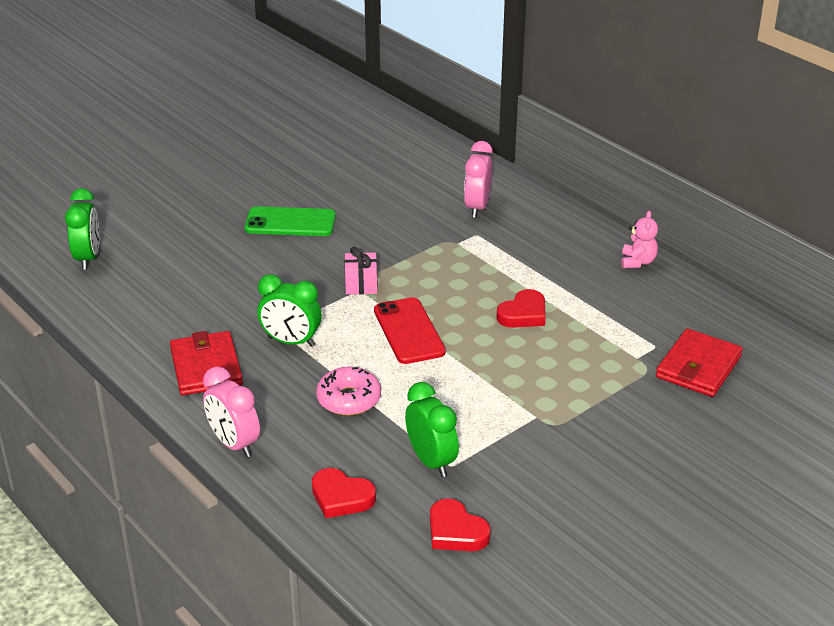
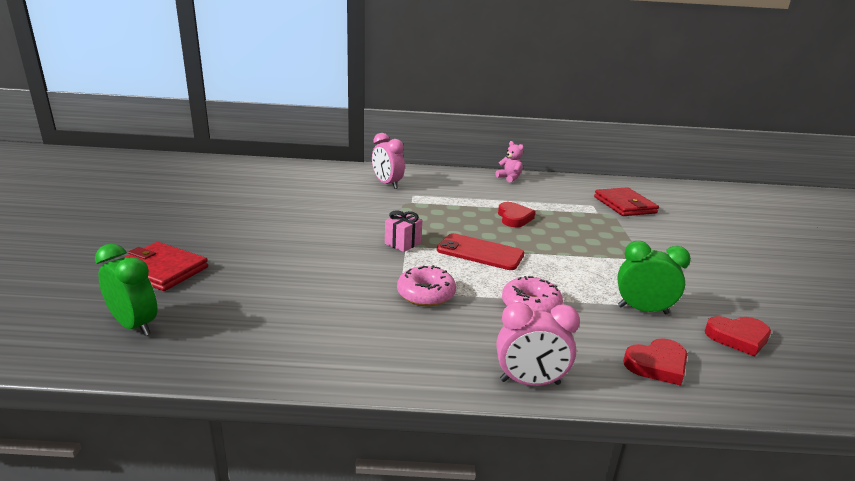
camera: 50 degrees left, 10 degrees down
(206, 367) = (401, 344): red wallet -> red wallet (161, 270)
(290, 223) = (284, 231): green phone -> none
(291, 342) = (426, 294): green clock -> pink donut

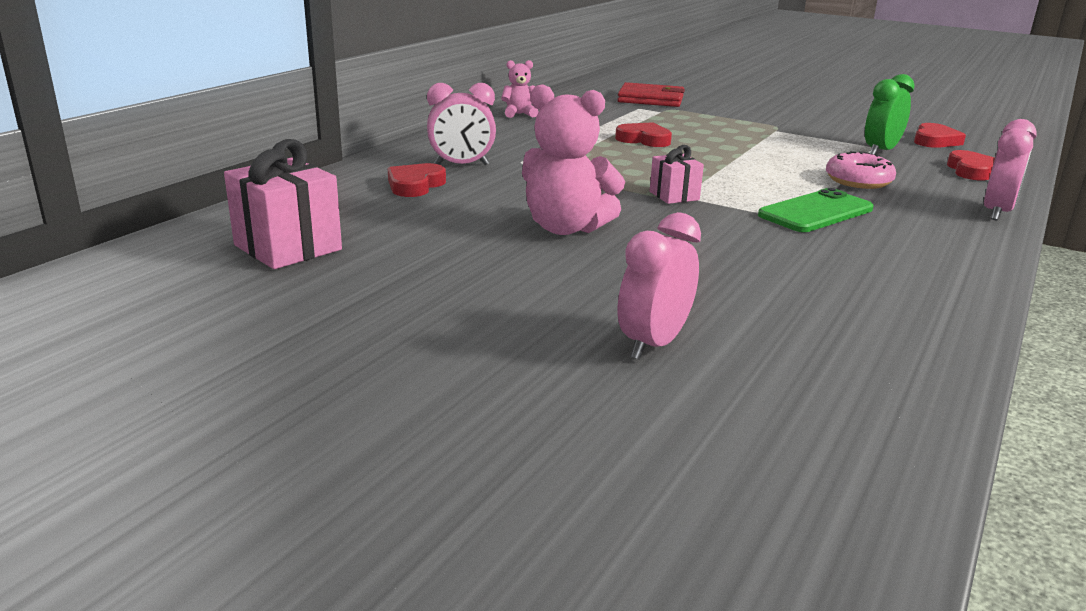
camera: 60 degrees left, 0 degrees up
(135, 325) = (836, 378): green clock -> none
(161, 270) = (653, 344): red wallet -> pink clock
(233, 179) = (288, 247): none -> pink gift
(311, 224) = (566, 228): none -> pink teddy bear
(341, 182) = (415, 185): none -> red heart
(426, 294) = (815, 212): pink donut -> green phone
(480, 252) = (726, 171): red phone -> none

